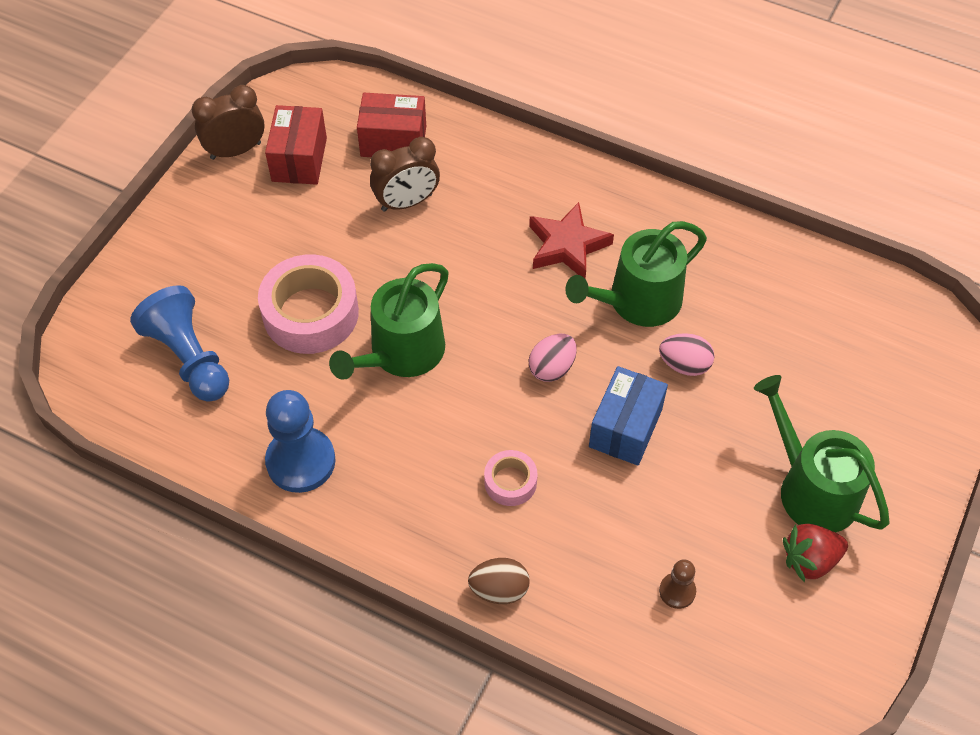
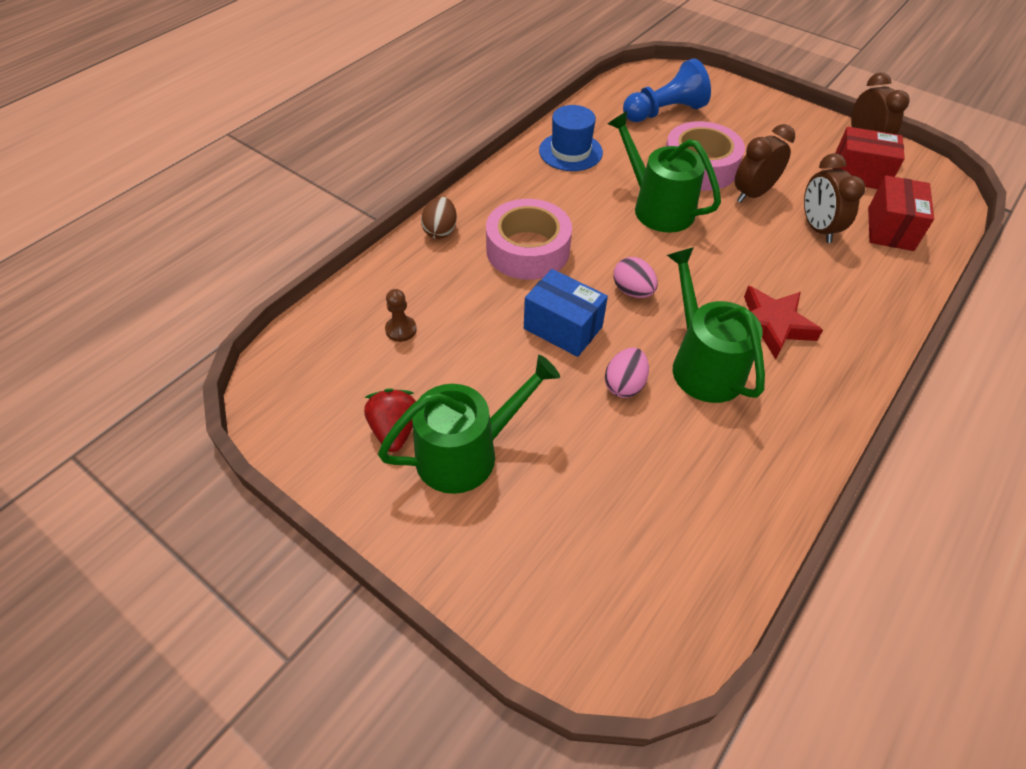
camera: 100 degrees right, 5 degrees down
(301, 461) = (570, 151): blue pawn -> blue hat
(356, 260) = (752, 194): none -> brown clock
(510, 482) = (527, 250): pink tape -> pink tape, size x1.96

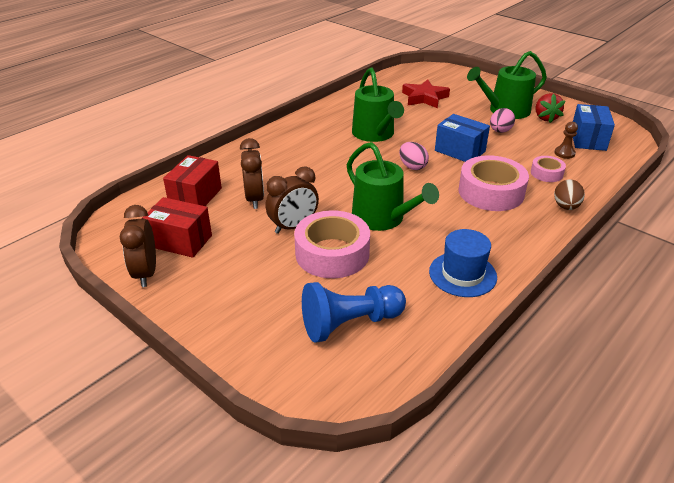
camera: 175 degrees left, 15 degrees down
(346, 366) = (588, 139): none -> blue box
(444, 286) = (546, 173): none -> pink tape
(624, 385) = (422, 128): pink egg -> pink egg (500, 131)
(772, 325) = (324, 148): red star -> red star (424, 98)

